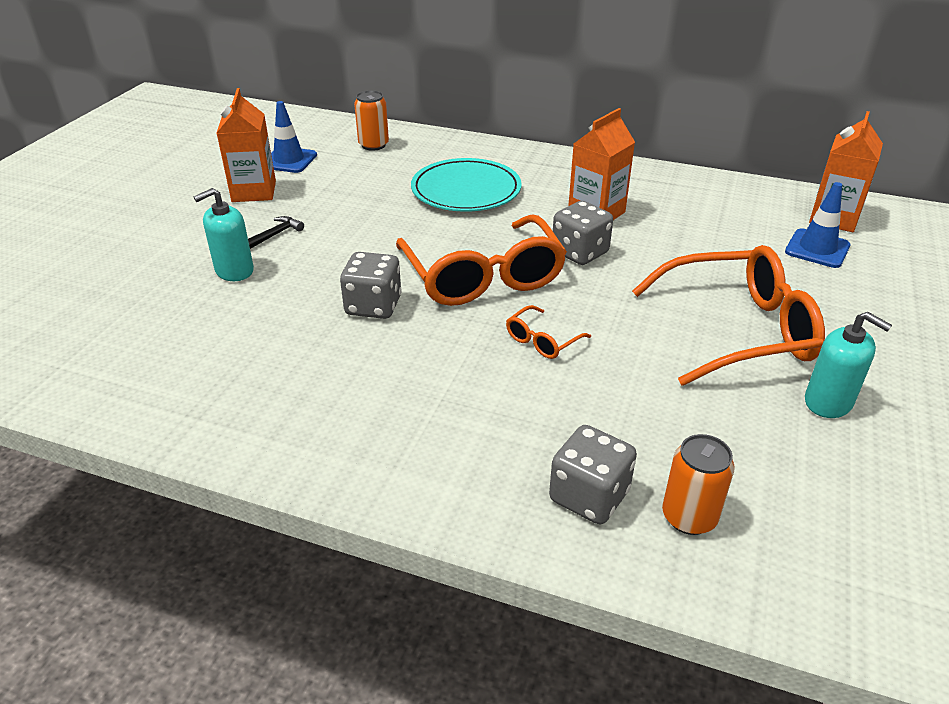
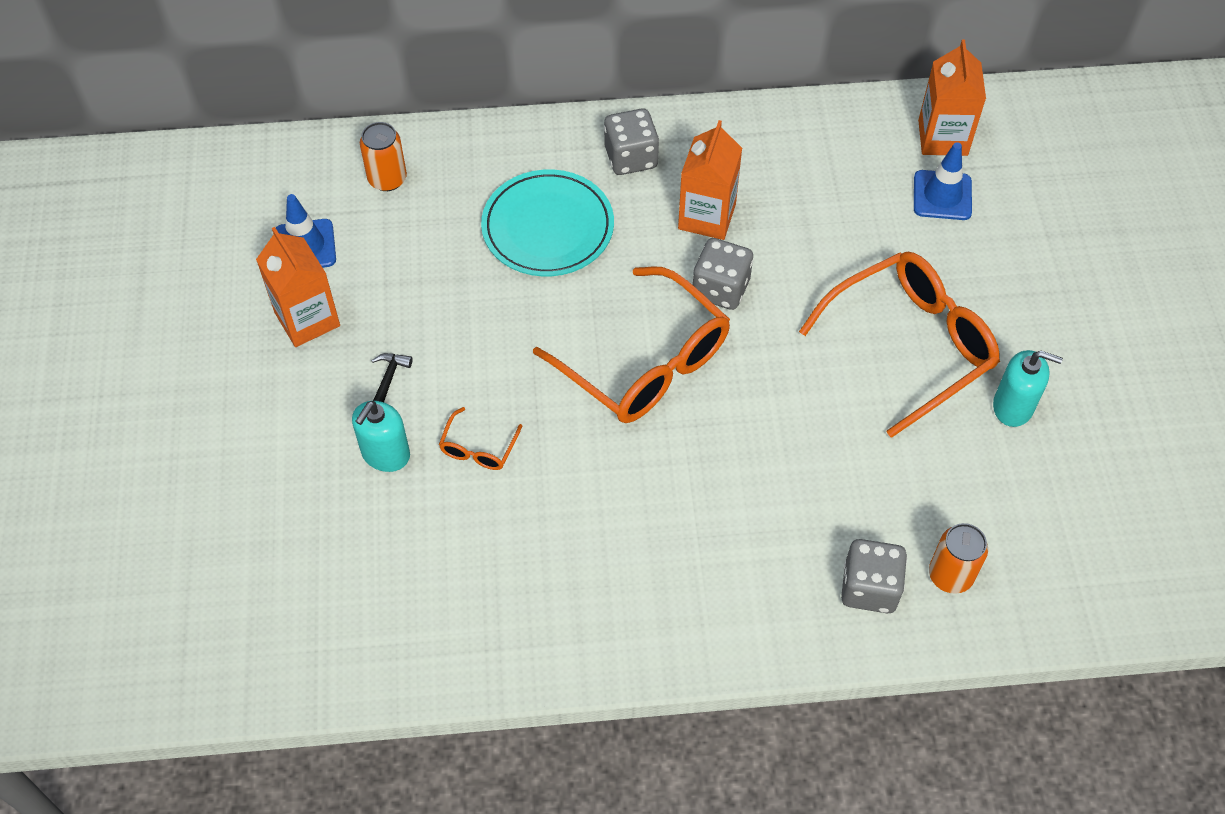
camera: 25 degrees left, 20 degrees up
(373, 306) = (563, 447): grey dice -> grey dice (631, 157)
(542, 341) = (747, 429): orange glasses -> orange glasses (478, 448)

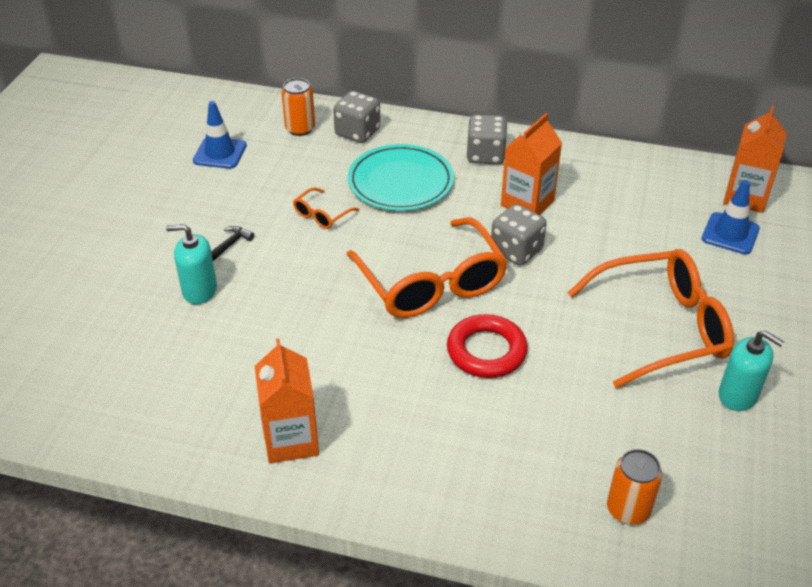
camera: 20 degrees right, 15 degrees down
(307, 319) = (194, 195): orange carton -> orange carton (291, 440)
(385, 454) = (199, 290): turquoise soap dispenser -> turquoise soap dispenser turned 45 degrees clockwise
(478, 448) = (271, 305): orange glasses -> orange glasses (321, 215)
(741, 433) = (486, 351): none -> red ring
(869, 588) = (547, 497): grey dice -> grey dice (357, 132)

